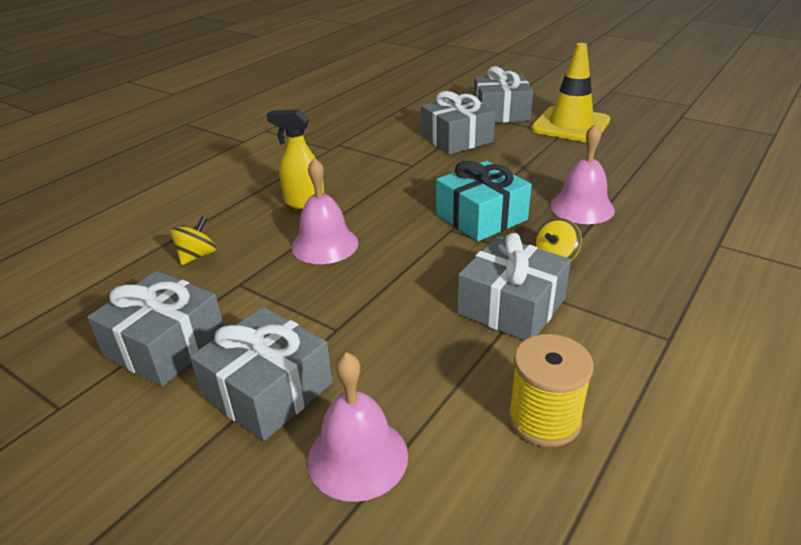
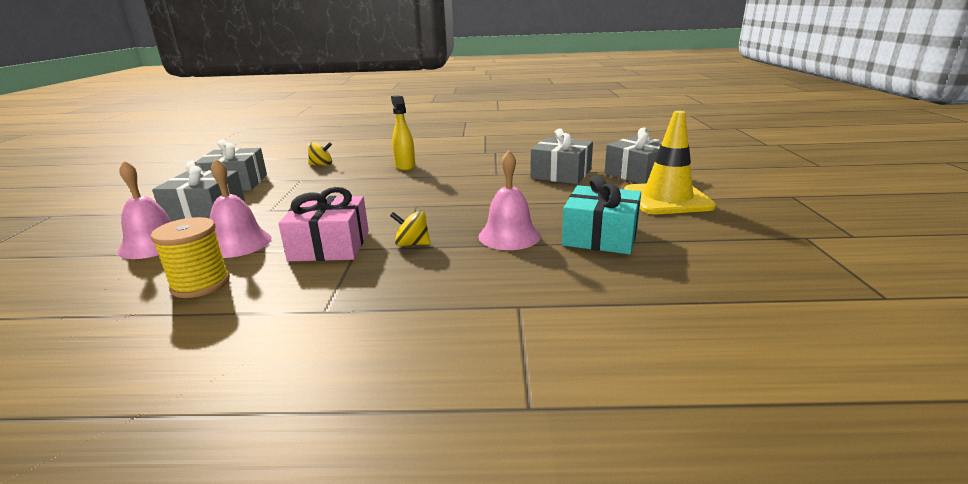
camera: 55 degrees right, 10 degrees down
(324, 244) = (360, 183): pink bell -> pink bell (238, 243)
(481, 217) = (446, 209): turquoise gift -> turquoise gift (600, 236)
(511, 306) = (329, 245): grey gift -> pink gift

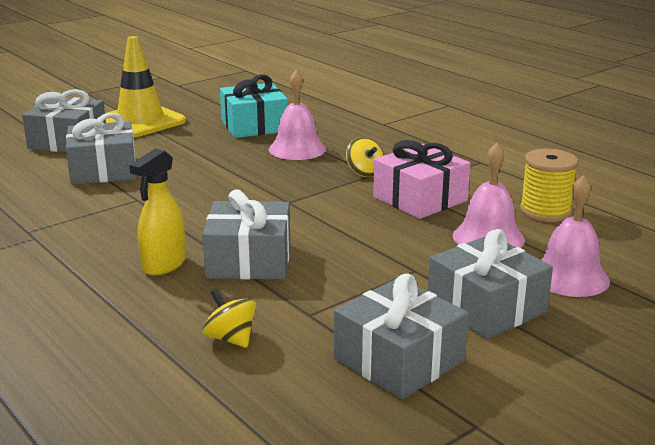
camera: 130 degrees left, 0 degrees up
(371, 180) = (249, 260): none -> grey gift

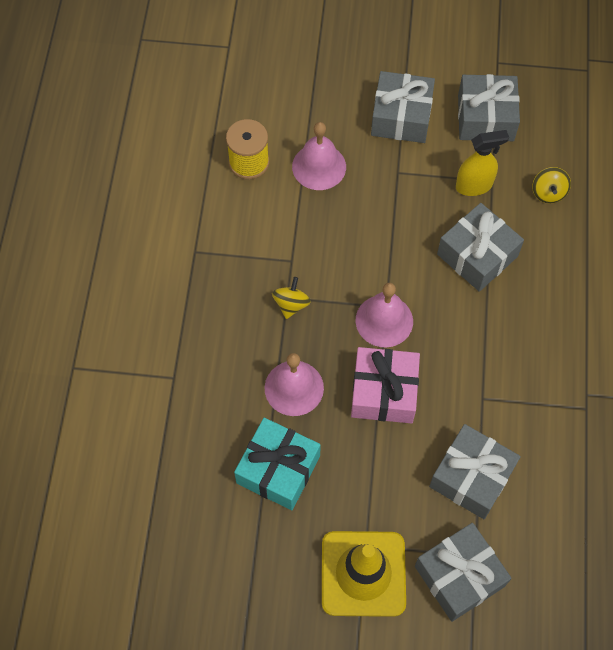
camera: 135 degrees left, 40 degrees up
(164, 265) = (530, 290): yellow spray bottle -> yellow spray bottle (474, 186)
(420, 199) = (301, 238): pink gift -> pink gift (384, 392)
(569, 277) = (328, 103): pink bell -> pink bell (384, 320)

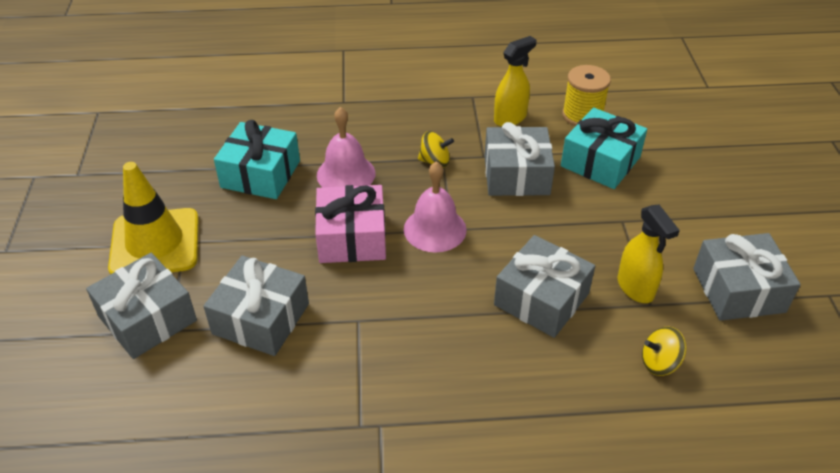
camera: 80 degrees right, 20 degrees down
(239, 225) = (510, 118): none -> yellow spray bottle
(319, 166) = (600, 161): pink bell -> turquoise gift
(401, 117) = (696, 216): grey gift -> grey gift (516, 175)

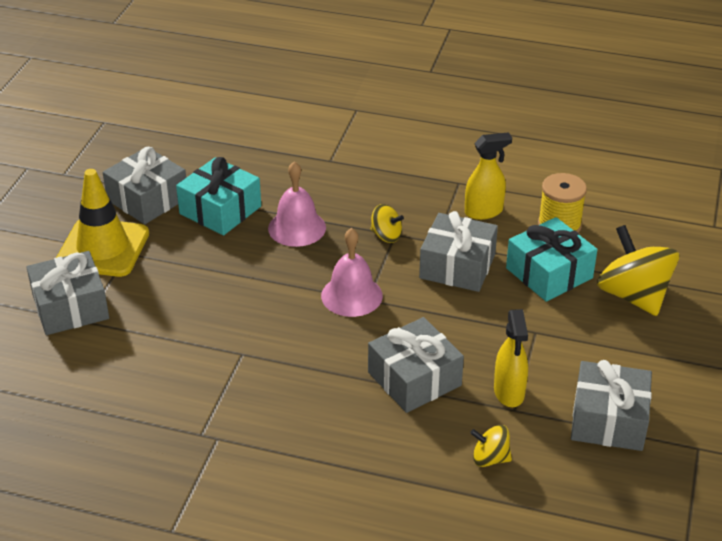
camera: 20 degrees right, 5 degrees down
(261, 318) = (162, 331): grey gift -> grey gift (147, 199)
(352, 237) = (273, 284): pink gift -> none
(683, 164) = (633, 296): none -> yellow spinning top

